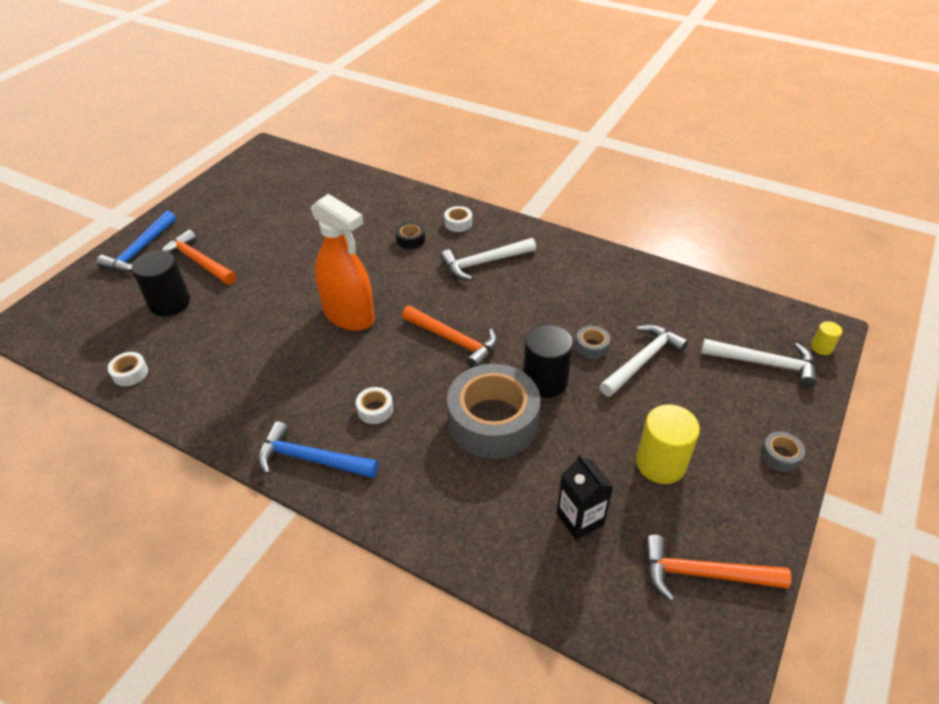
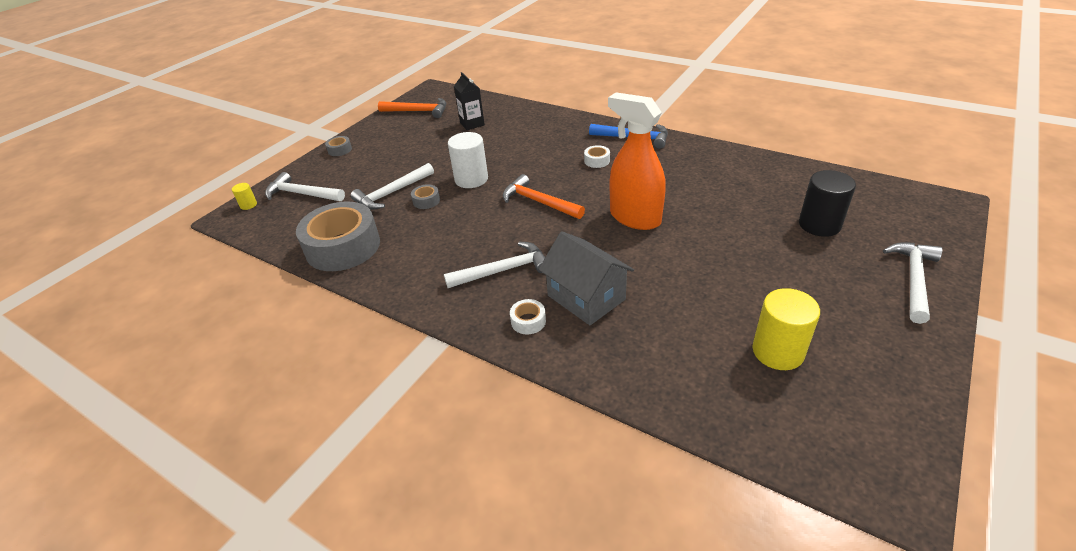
camera: 175 degrees left, 5 degrees down
(130, 373) = (802, 174): white tape -> none
(140, 250) = (913, 279): blue hammer -> white hammer
(198, 262) = (827, 267): orange hammer -> none
(410, 240) = (586, 297): black tape -> grey house
(493, 421) = (514, 158): grey tape -> grey tape (343, 247)
(545, 381) = (471, 179): black cylinder -> white cylinder
(660, 463) = (414, 144): yellow cylinder -> yellow cylinder (778, 351)

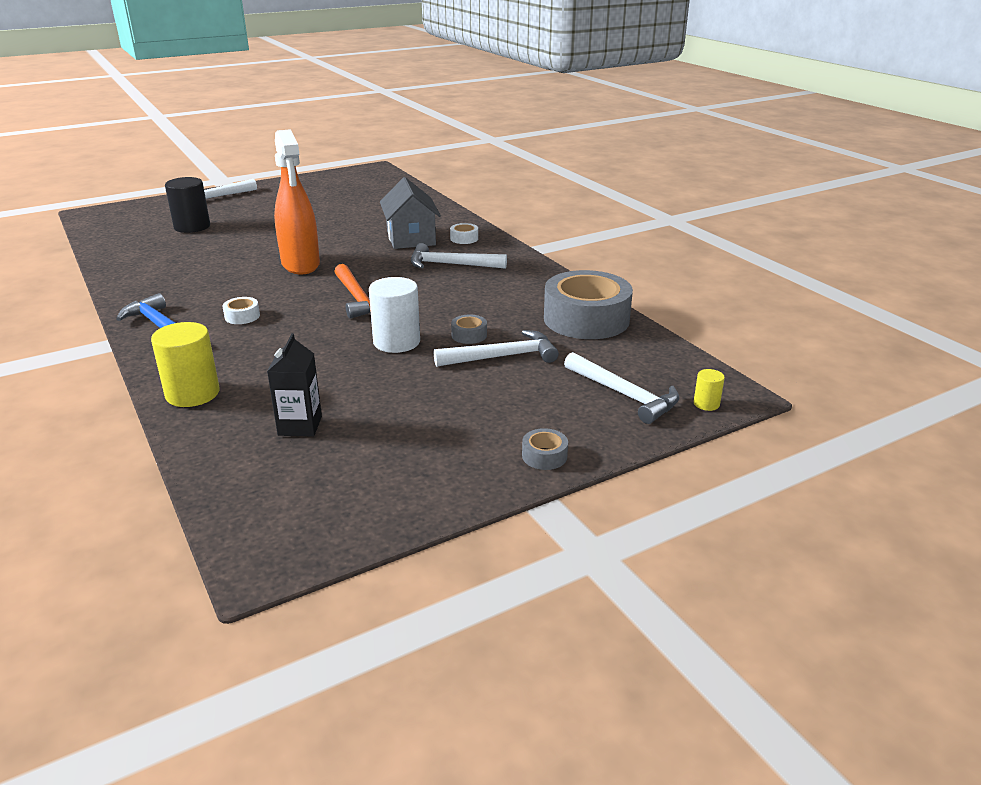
camera: 155 degrees left, 10 degrees down
(418, 111) = (351, 497): orange hammer -> none
(778, 351) = (342, 198): yellow cylinder -> yellow cylinder (192, 394)

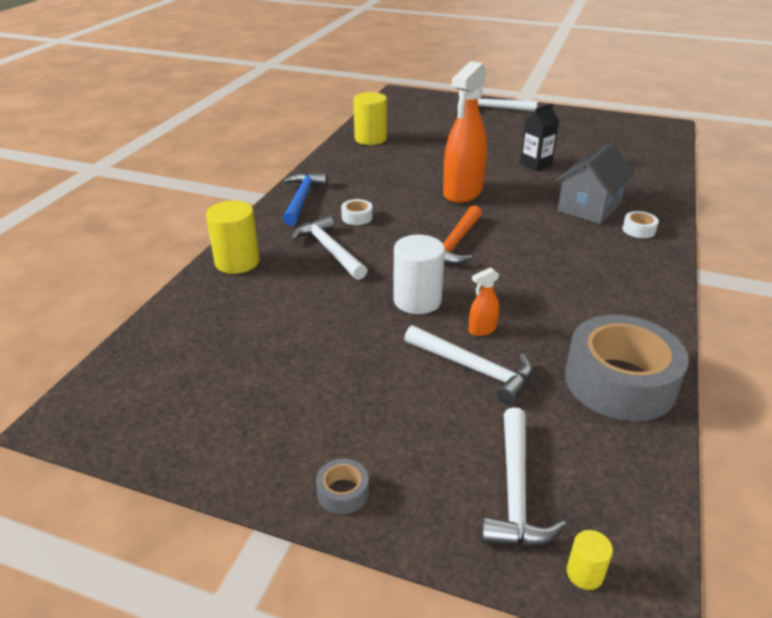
camera: 50 degrees right, 5 degrees up
(135, 258) = (370, 139): none -> yellow cylinder
(192, 227) = (443, 127): black cylinder -> none
(300, 426) = (246, 329): black carton -> black carton (535, 164)
(451, 264) = (582, 251): white hammer -> white hammer (330, 250)
(469, 335) = (482, 329): grey tape -> orange spray bottle

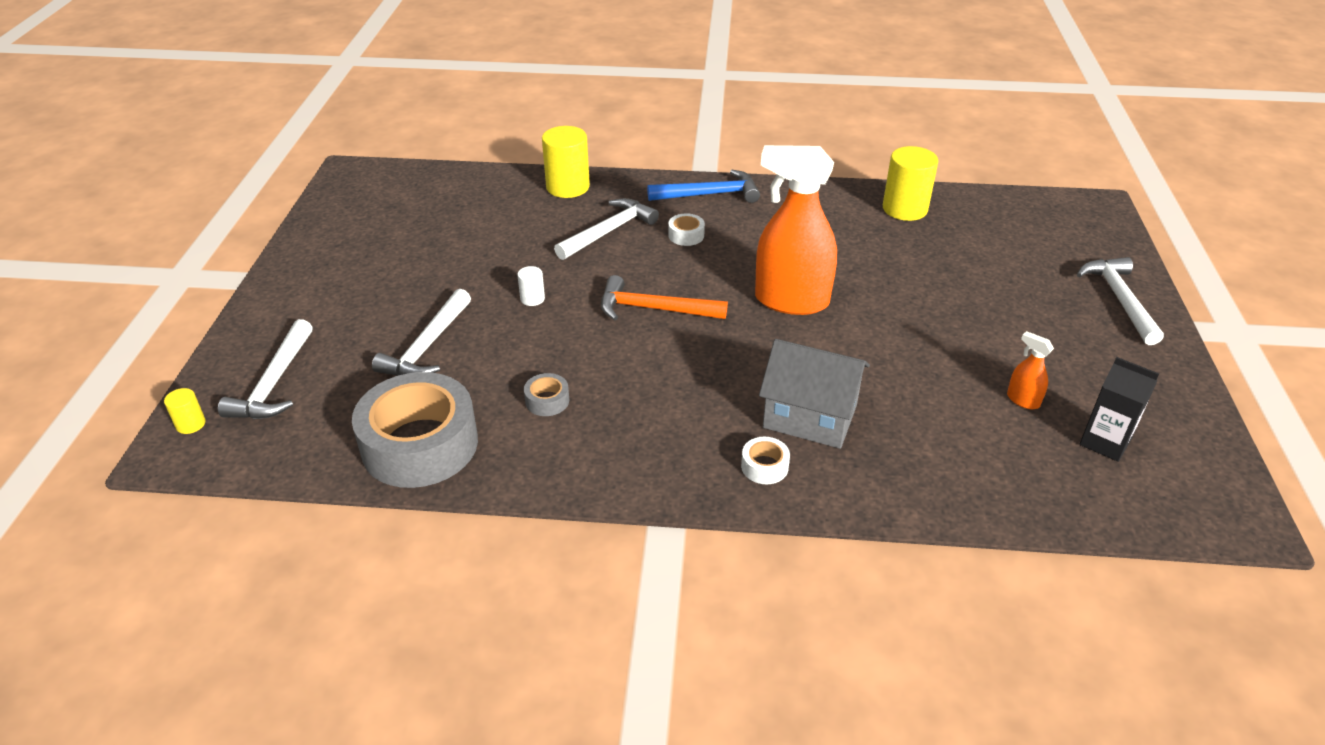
camera: 75 degrees right, 5 degrees up
(343, 492) = (276, 299): grey tape -> grey tape (547, 401)
(417, 300) = (532, 299): white cylinder -> white cylinder, size x0.48
(482, 329) = (491, 345): orange spray bottle -> orange spray bottle (1022, 400)
(515, 491) = (274, 383): white hammer -> white hammer turned 75 degrees counterclockwise
(535, 164) = (925, 358): black carton -> black carton (1105, 442)

